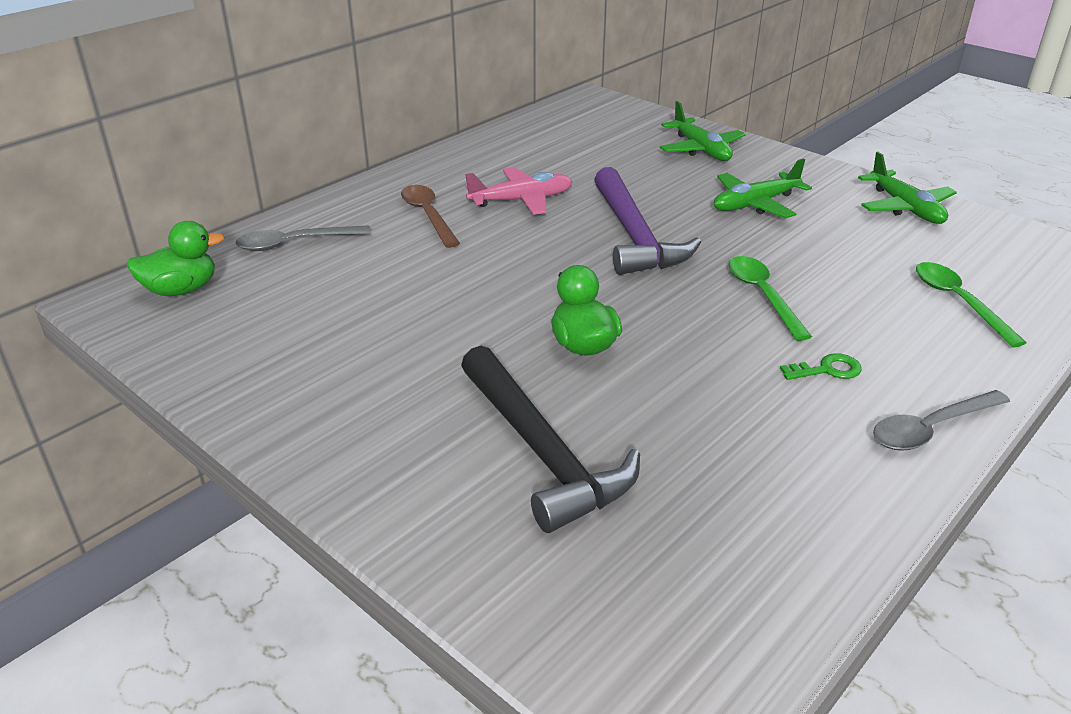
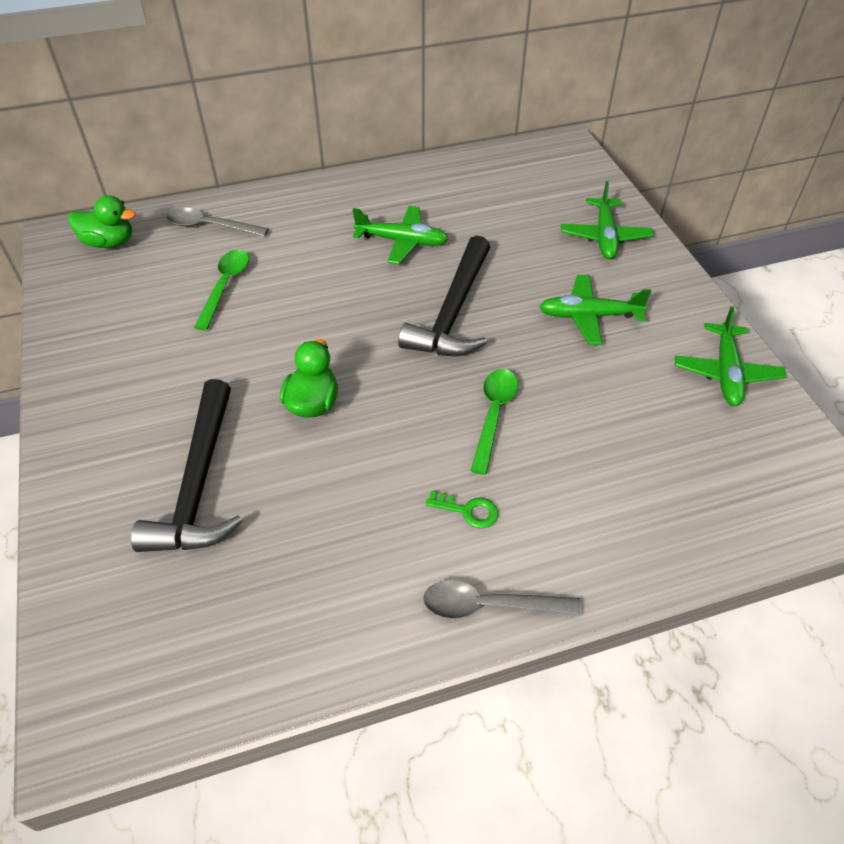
camera: 30 degrees right, 15 degrees up
(428, 215) = (320, 232): brown spoon -> none
(522, 200) = (402, 241): pink plane -> green plane
(634, 236) = (453, 312): purple hammer -> black hammer
(958, 302) = (657, 495): green spoon -> green spoon (225, 286)

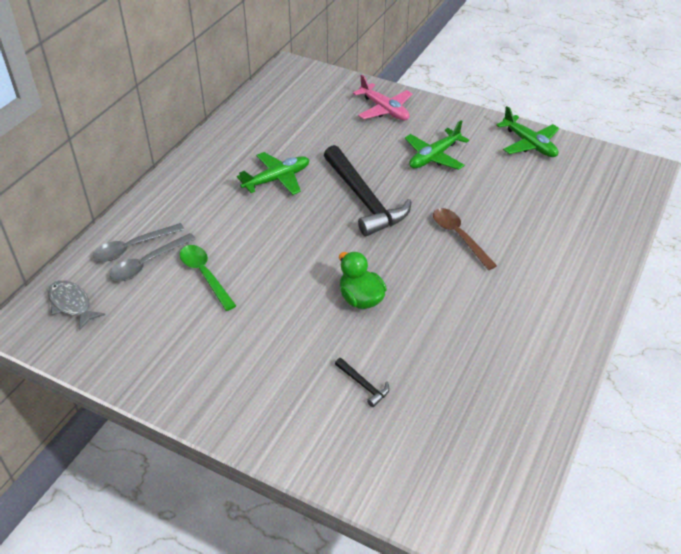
camera: 45 degrees left, 5 degrees down
(109, 242) = (71, 304): green duck -> grey fish
(199, 483) = (363, 385): black hammer -> black hammer, size x0.41
(468, 511) = (511, 289): green key -> none
(489, 605) = (577, 321): grey spoon -> grey spoon (148, 263)
(493, 415) = (459, 237): green spoon -> brown spoon
(604, 237) = (384, 110): green plane -> pink plane

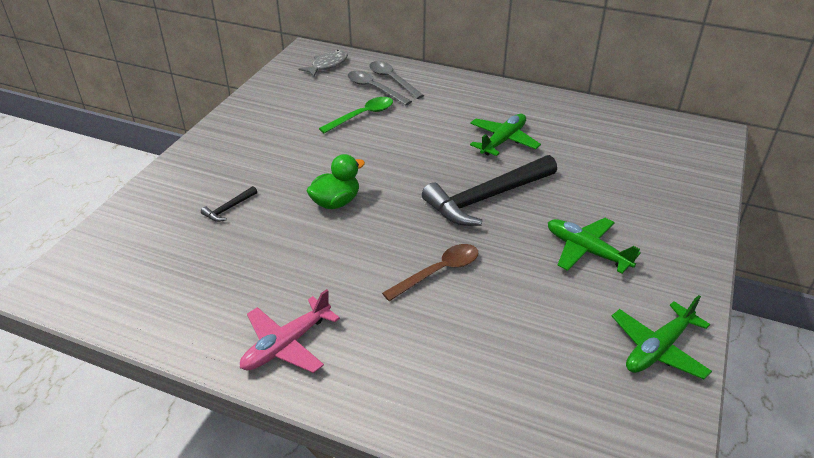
camera: 85 degrees right, 5 degrees down
(277, 179) = (503, 141): green plane -> green plane turned 105 degrees counterclockwise
(384, 110) = (667, 207): pink plane -> pink plane (286, 345)

